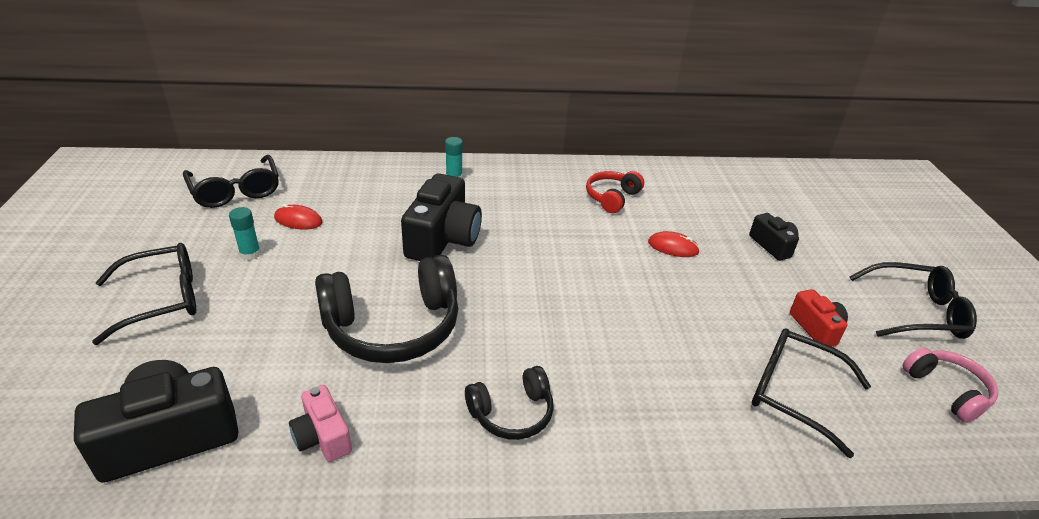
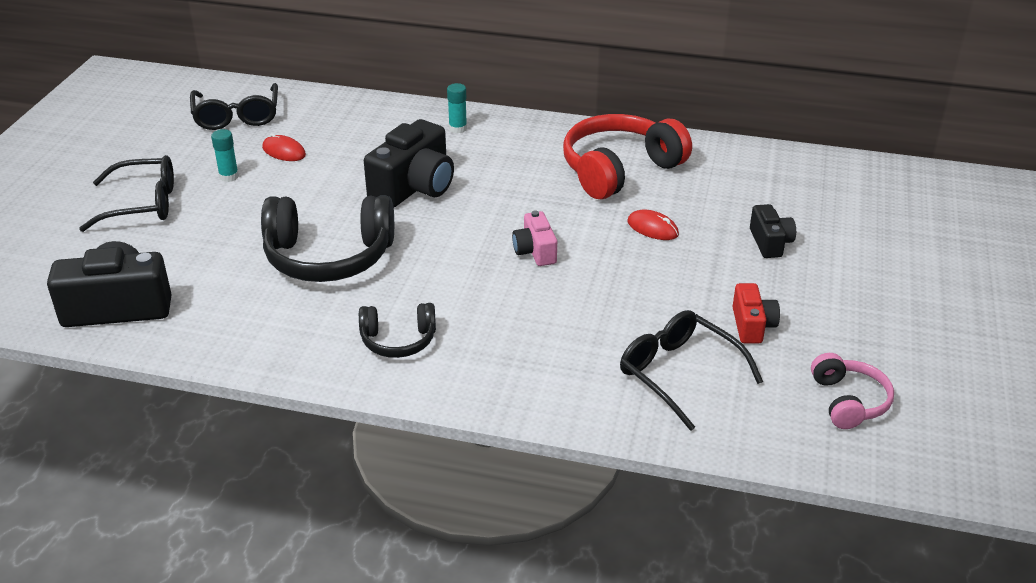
camera: 20 degrees right, 0 degrees up
(322, 437) = (233, 328): pink camera -> pink camera (535, 251)
(612, 198) = (619, 170): red headphones -> red headphones, size x1.85
(916, 312) = (884, 330): black glasses -> none

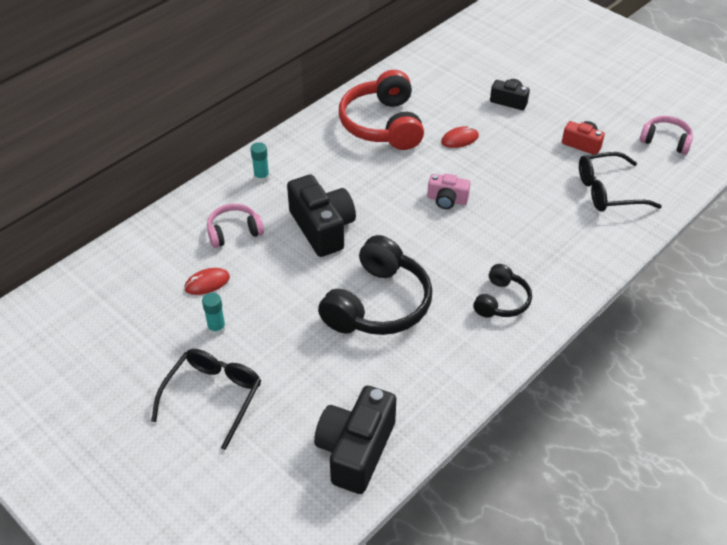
camera: 60 degrees left, 10 degrees up
(237, 116) = (121, 295): black glasses -> none
(365, 141) = (234, 232): none -> pink headphones

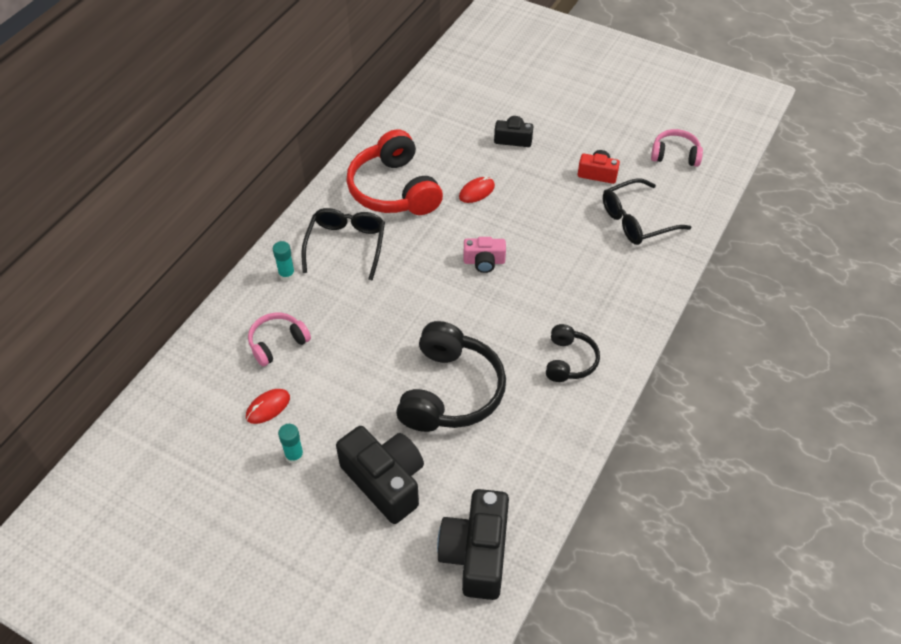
camera: 15 degrees left, 5 degrees up
(213, 396) = (315, 532): black glasses -> black glasses (346, 245)
(322, 228) = (368, 319): black camera -> black camera (385, 481)

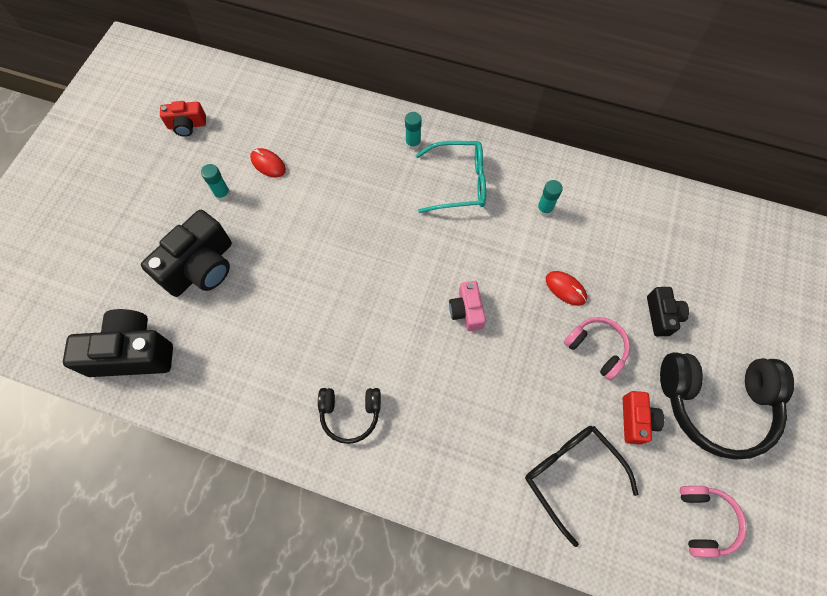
camera: 80 degrees right, 15 degrees up
(180, 491) = (187, 125): none -> red camera
(277, 343) = (335, 155): pink headphones -> pink headphones (596, 348)
(346, 245) = (459, 183): black glasses -> turquoise glasses
(394, 190) = (544, 209): red headphones -> turquoise glue stick
(450, 391) = (299, 304): black headphones -> black headphones (715, 404)

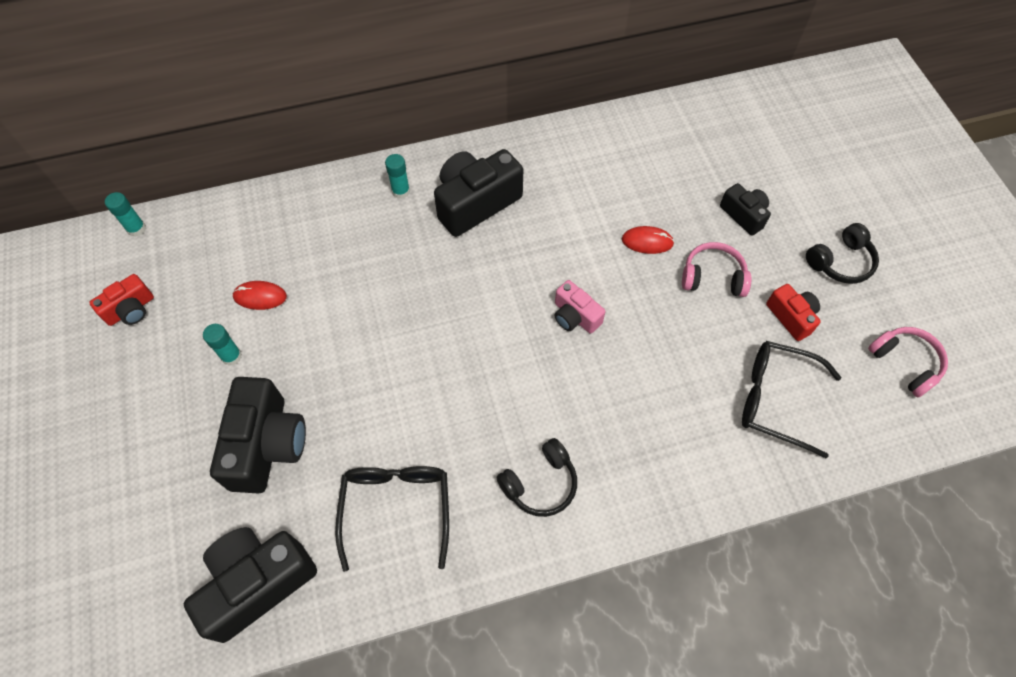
camera: 35 degrees left, 5 degrees down
(247, 364) = (396, 508): none -> black glasses
(459, 183) = (475, 203): turquoise glasses -> black camera
(544, 209) = (574, 182): turquoise glue stick -> turquoise glue stick (136, 229)
(715, 404) = (840, 262): black headphones -> black headphones, size x0.54

